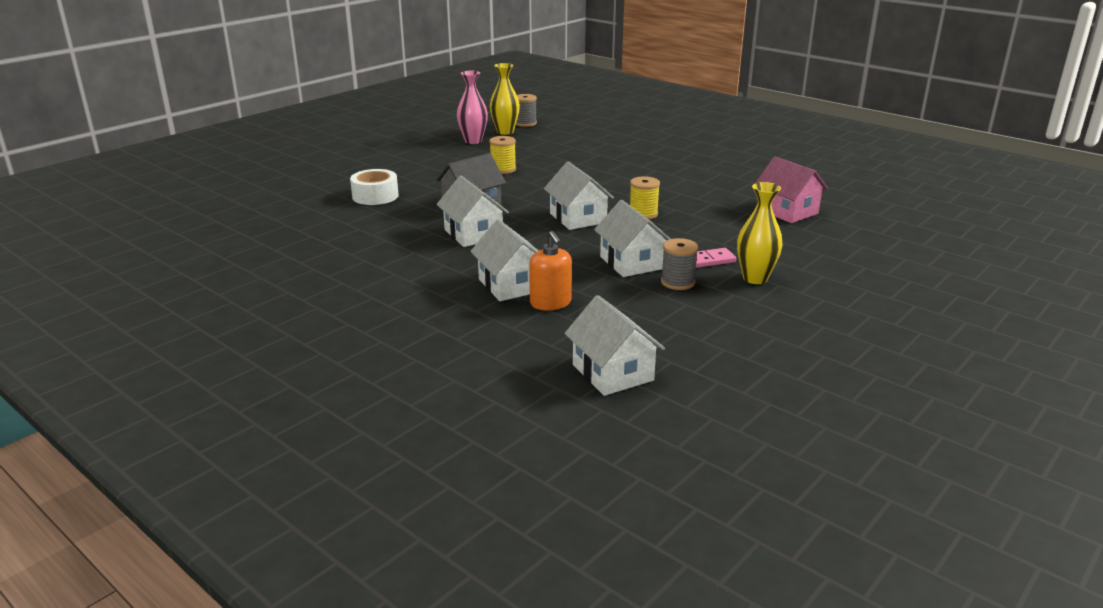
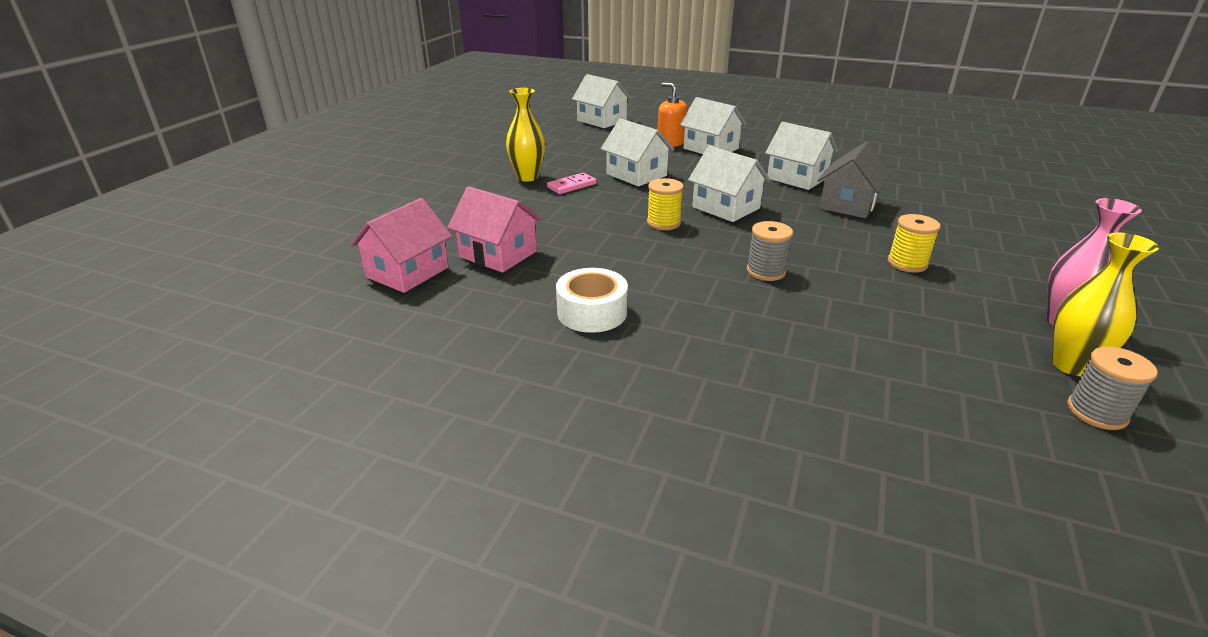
camera: 160 degrees right, 5 degrees up
(375, 196) = (960, 200): white tape -> white tape (592, 312)
(678, 282) = (589, 166): grey spool -> grey spool (766, 271)
(855, 209) = (407, 272): none -> pink house

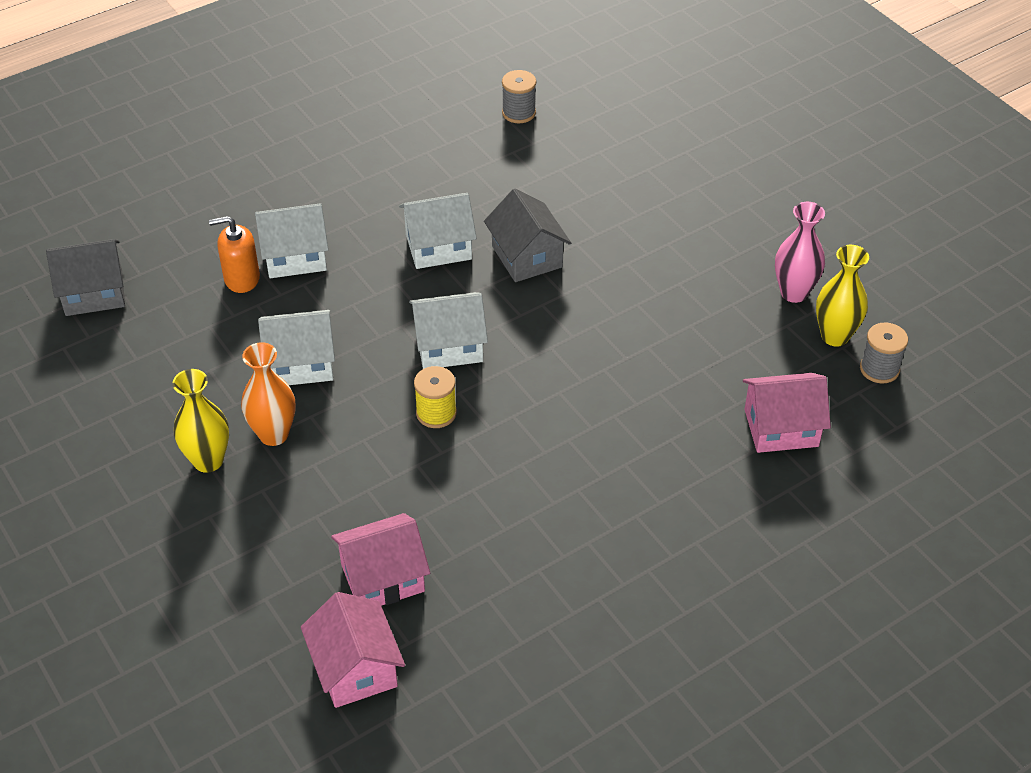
camera: 55 degrees left, 15 degrees up
(572, 186) = (273, 434): pink domino -> orange vase
(592, 312) = (551, 561): white tape -> none
(601, 120) = (94, 293): white house -> grey house
(766, 271) = (588, 403): grey spool -> grey spool (519, 113)
(907, 263) = (654, 306): yellow spool -> none
(909, 376) = (781, 428): none -> pink house

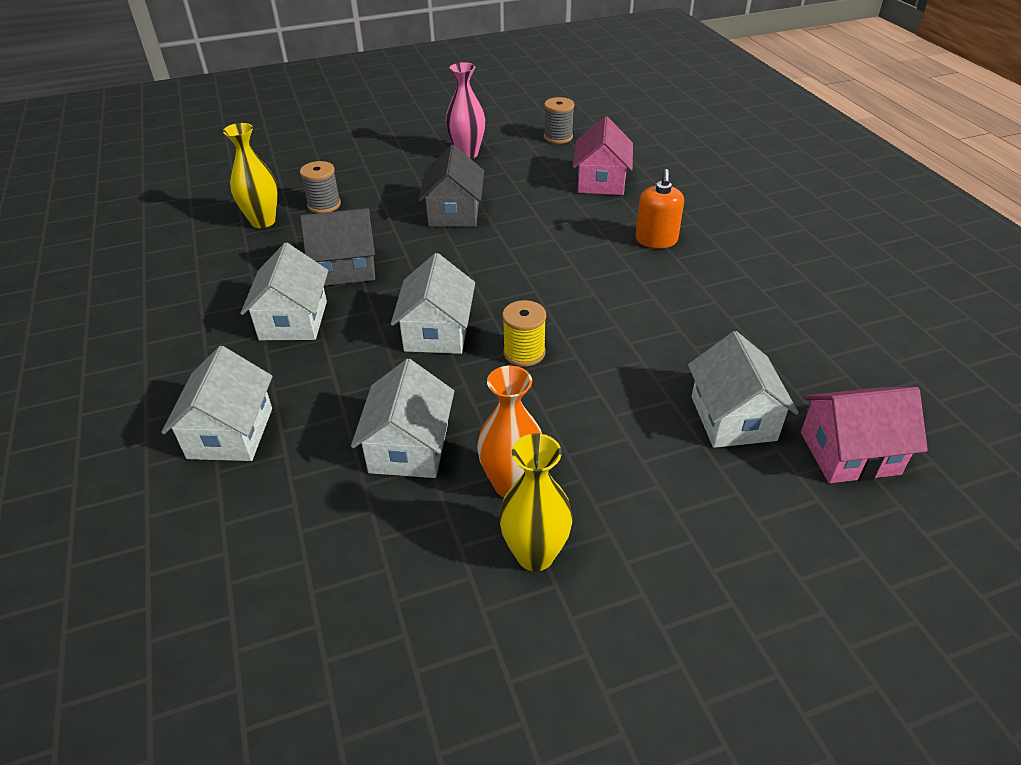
camera: 75 degrees left, 5 degrees down
(94, 293) = (148, 674): grey house -> grey house (454, 212)
(241, 278) = (234, 488): orange soap dispenser -> orange soap dispenser (656, 240)
(383, 578) = (733, 418): pink house -> white house
(519, 113) = (144, 244): grey spool -> grey spool (324, 205)
(835, 336) = (519, 147): yellow vase -> yellow vase (263, 221)

